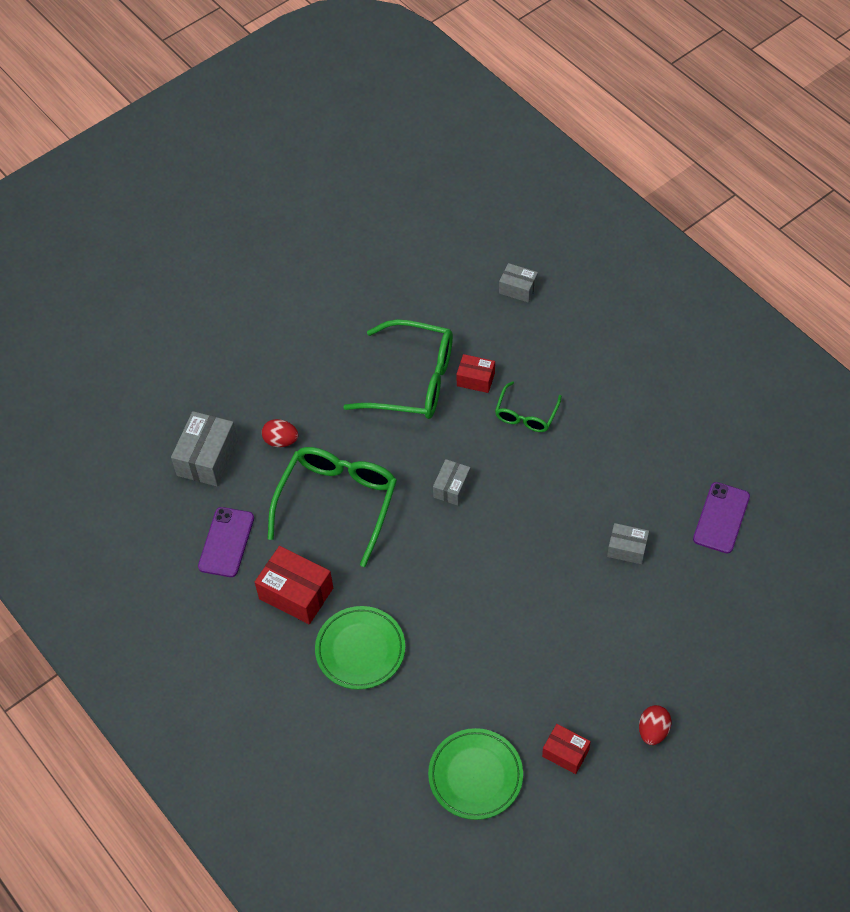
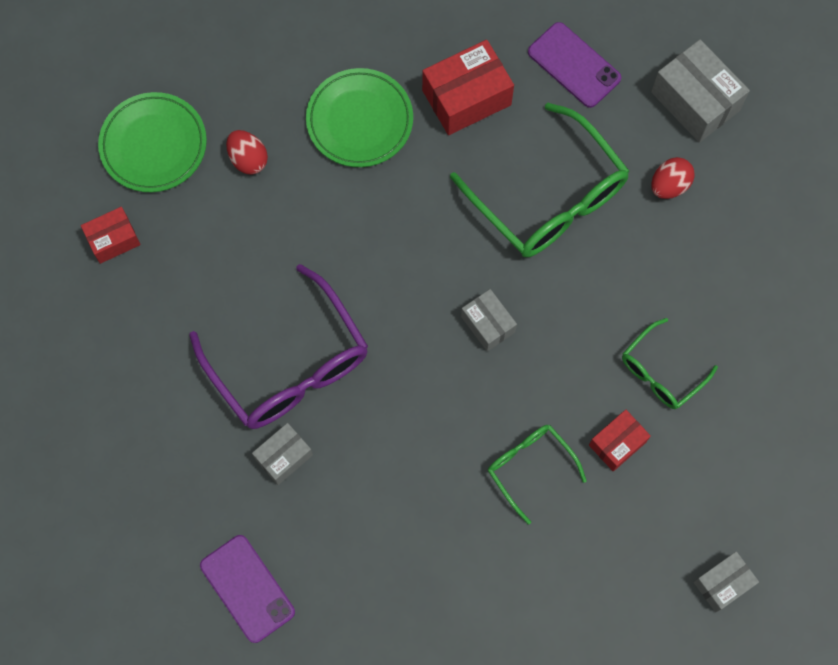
camera: 120 degrees right, 15 degrees up
(413, 381) = (661, 372): green glasses -> green glasses, size x0.54
(566, 584) = (289, 364): none -> purple glasses
(653, 731) = (72, 337): red egg -> red egg (248, 159)

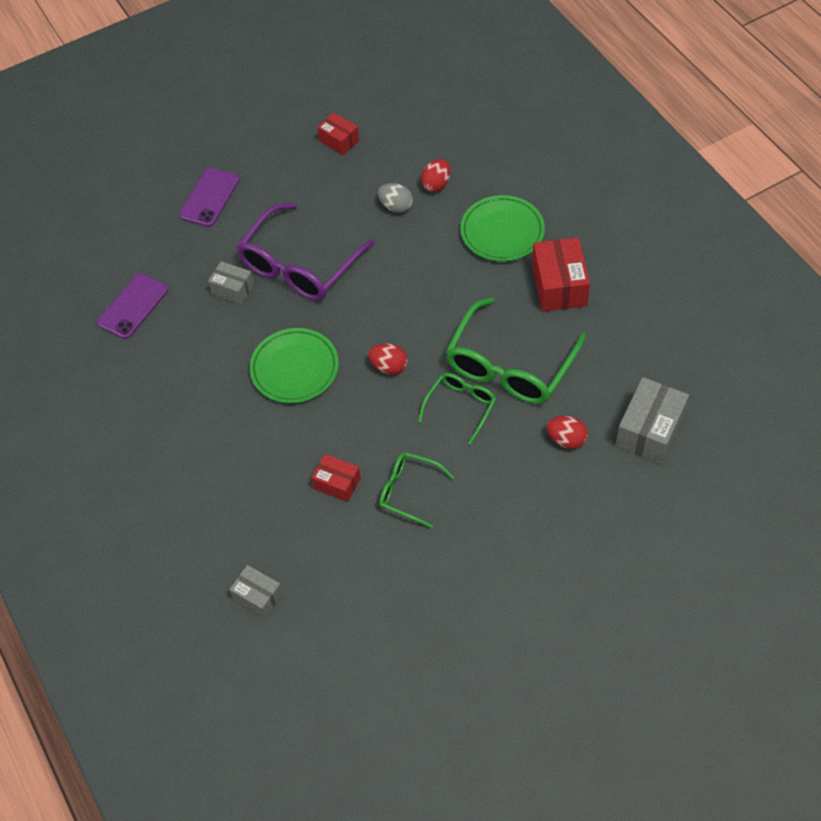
camera: 70 degrees right, 15 degrees down
(154, 145) = (417, 133): green plate -> green plate (294, 369)
(257, 218) = (396, 206): none -> grey egg
(466, 98) = (559, 285): red box -> red box turned 45 degrees clockwise
(488, 324) = (389, 366): grey box -> red egg
(530, 467) = (292, 434): green glasses -> green glasses (460, 407)
(574, 65) = (628, 340): purple phone -> purple phone (209, 197)

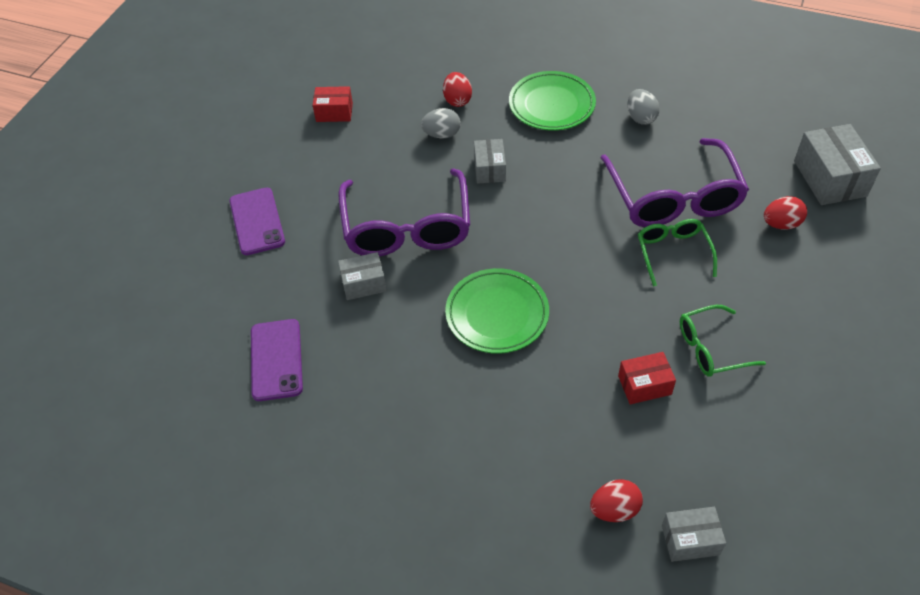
camera: 40 degrees left, 5 degrees down
(389, 366) = (578, 259): red egg -> red egg (614, 509)
(401, 256) = (489, 169): none -> grey box
(510, 365) = (673, 197): green glasses -> purple glasses
(559, 285) = (641, 118): red box -> grey egg

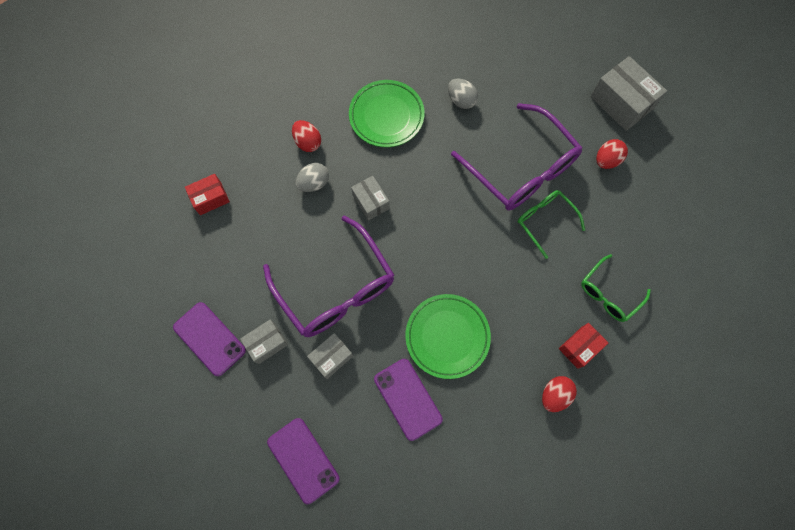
camera: 30 degrees left, 20 degrees up
(418, 352) = (408, 399): none -> purple phone
(614, 509) = (607, 459): red egg -> red egg (554, 395)
(690, 540) = (665, 456): grey box -> grey box (266, 343)

